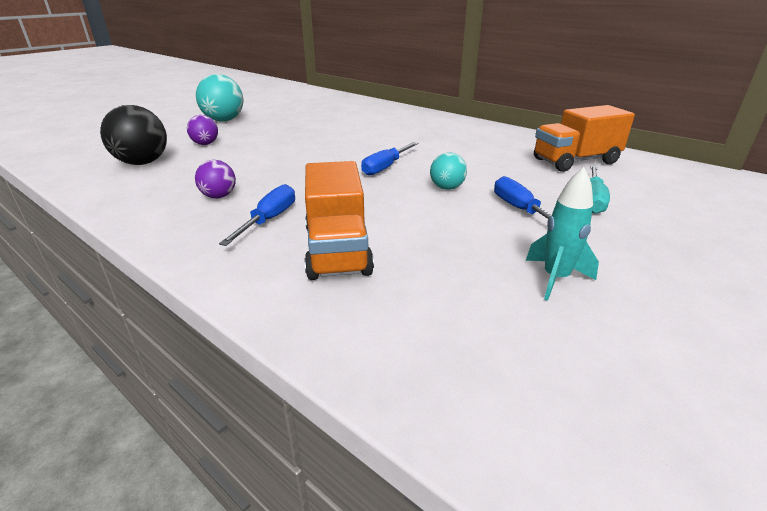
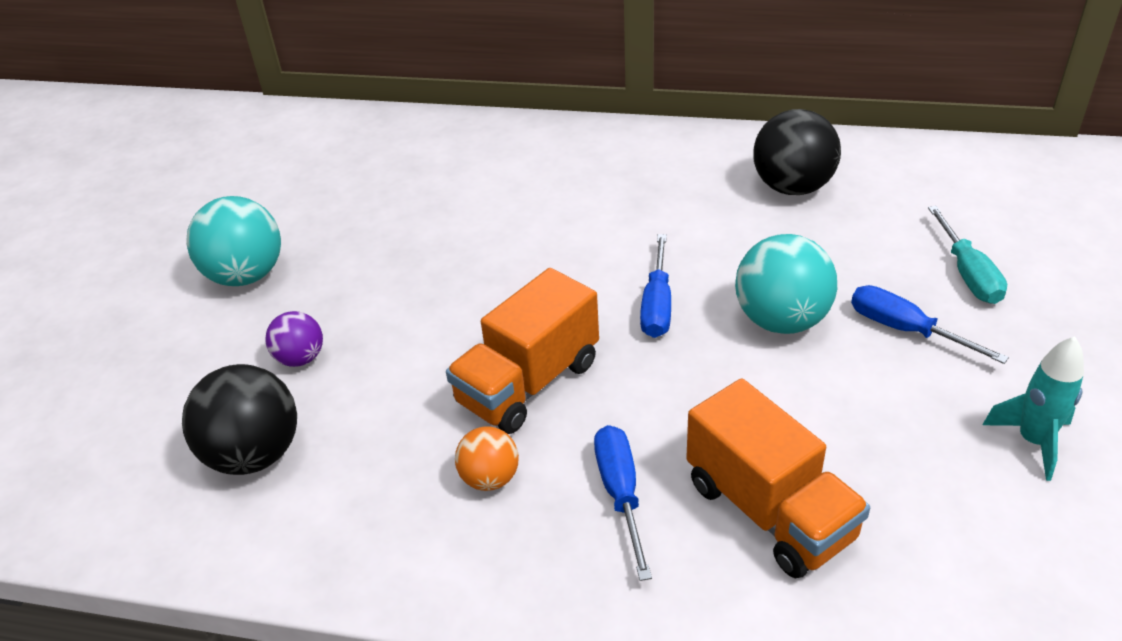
camera: 25 degrees left, 10 degrees up
(219, 196) = (490, 478): purple ball -> orange ball
(447, 188) = (781, 320): turquoise ball -> turquoise ball, size x1.77
(516, 149) = (792, 187): none -> black ball
(575, 161) = (887, 190): orange truck -> orange truck (528, 383)

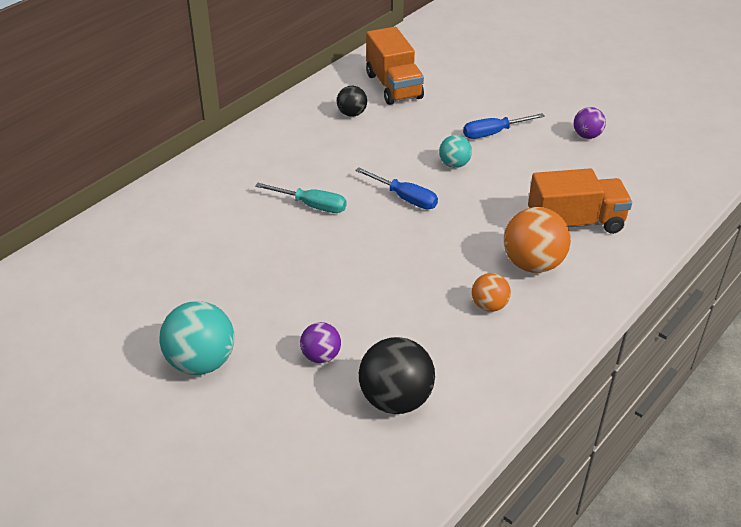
camera: 65 degrees left, 0 degrees up
(528, 383) = (427, 267): orange truck -> orange truck (394, 86)
(620, 493) = (532, 264): blue screwdriver -> orange ball
(781, 320) = (454, 164): turquoise ball -> turquoise ball, size x0.57
(792, 187) = (352, 114): black ball -> black ball, size x0.57
(967, 273) = (471, 98): turquoise screwdriver -> turquoise screwdriver (312, 205)
(1033, 441) = (587, 135): turquoise rocket -> purple ball

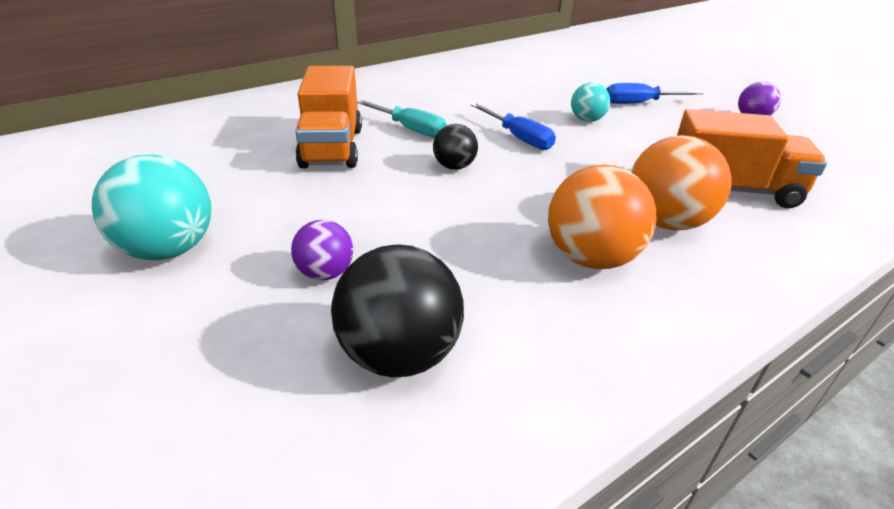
camera: 15 degrees right, 5 degrees down
(352, 114) = (491, 73): black ball -> black ball (454, 166)
(394, 86) = (543, 61): orange truck -> orange truck (332, 148)
(489, 306) = (591, 258): orange ball -> orange ball, size x1.77

